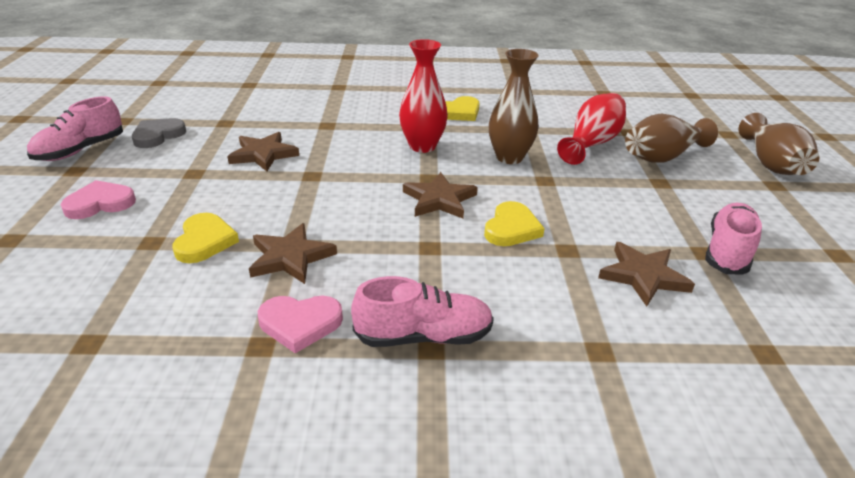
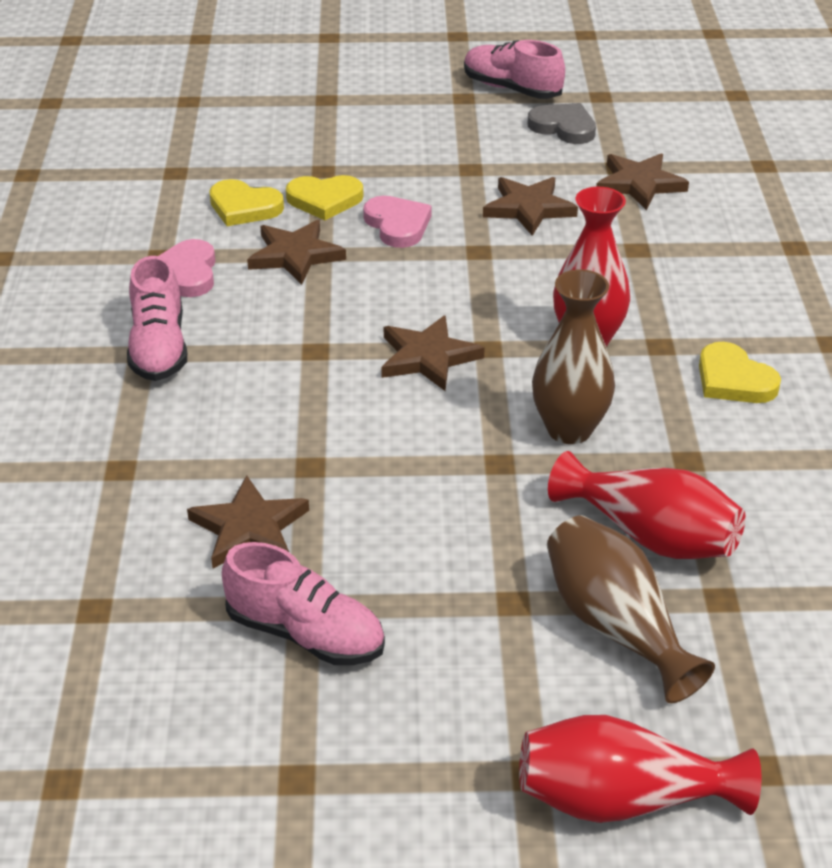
camera: 90 degrees right, 5 degrees up
(100, 203) = (394, 127): pink heart -> pink heart (397, 225)
(251, 118) = (639, 184): none -> brown star
(511, 228) = (359, 419): yellow heart -> yellow heart (244, 207)
(771, 164) = (621, 799): brown vase -> red vase

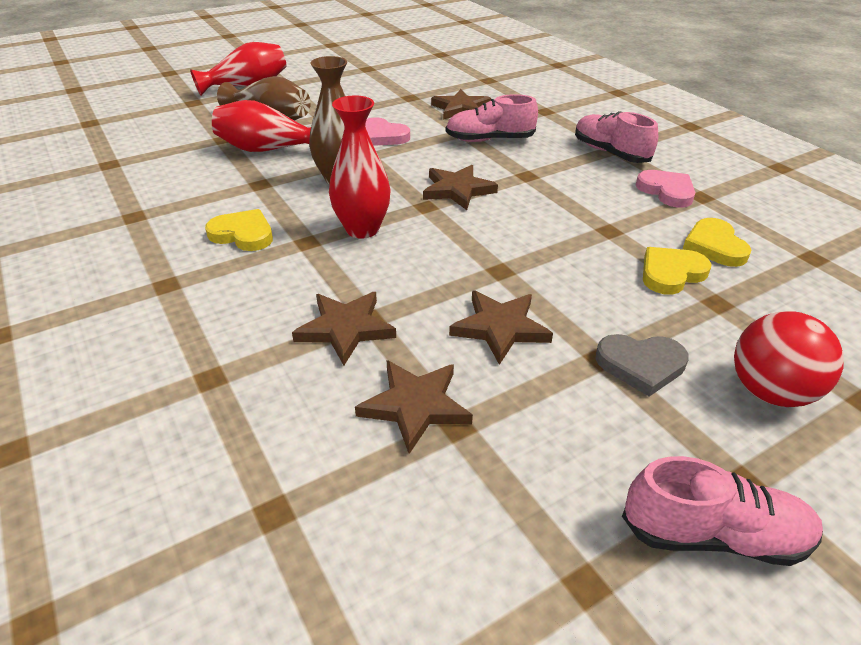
camera: 150 degrees right, 0 degrees up
(244, 207) = (714, 246): yellow heart -> yellow heart turned 90 degrees counterclockwise
(295, 255) = (622, 223): brown star -> brown star (345, 329)
(305, 634) = (400, 91): pink shoe -> pink shoe (489, 140)
(379, 120) = (770, 391): none -> red ball
(397, 225) = (587, 271): pink heart -> pink heart (383, 136)
(563, 127) = (572, 475): grey heart -> grey heart (641, 365)

